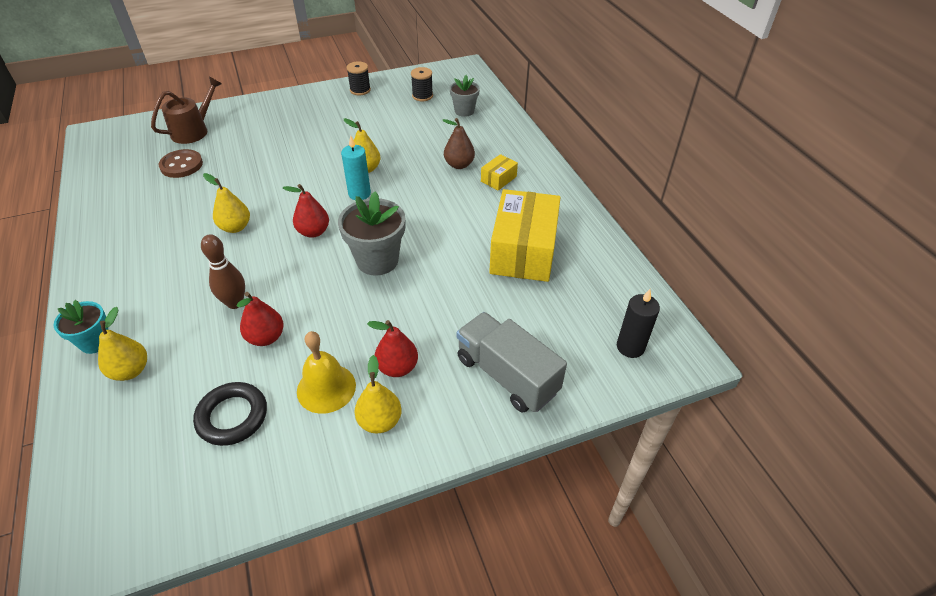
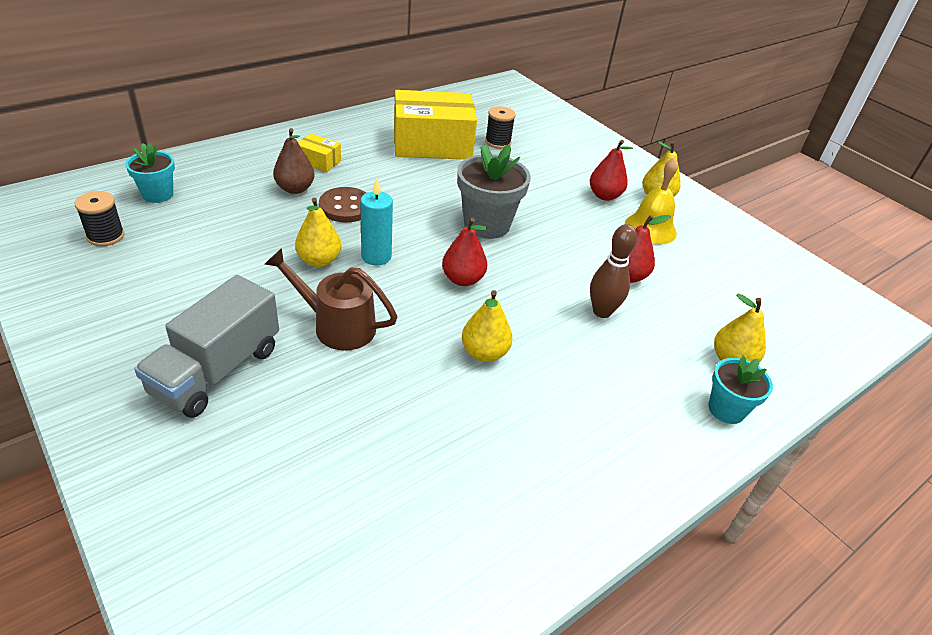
camera: 110 degrees left, 5 degrees down
(181, 165) = (354, 484): brown button -> brown button (345, 207)
(194, 130) = (227, 518): brown watering can -> brown watering can (336, 325)
(232, 416) = (715, 273): black ring -> none
(360, 90) = (73, 308): black spool -> black spool (498, 142)
(464, 111) = (158, 194): grey flower pot -> turquoise flower pot
(507, 375) = (575, 147): grey truck -> grey truck (217, 370)
(630, 347) = (516, 102): black candle -> none

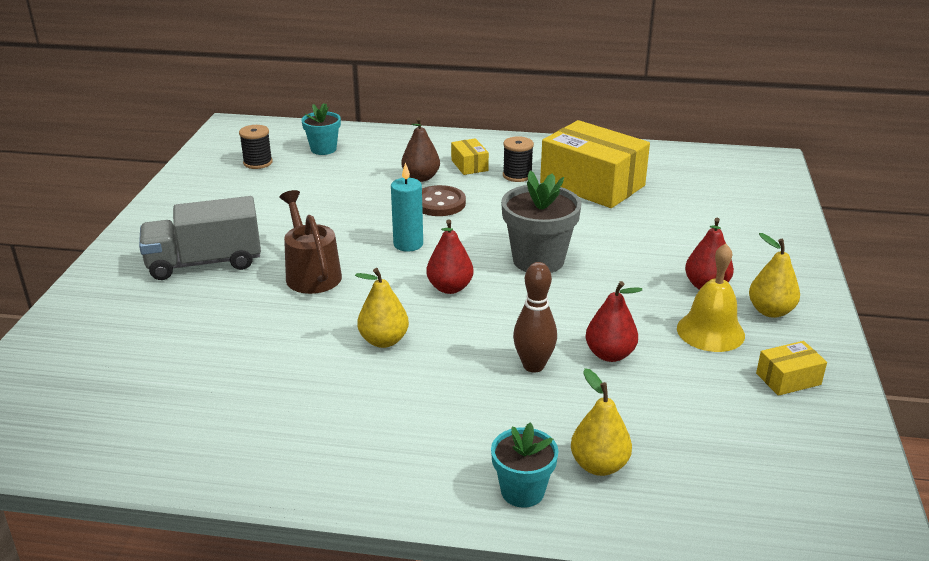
camera: 50 degrees right, 10 degrees down
(319, 260) = (363, 229): yellow pear -> none
(498, 142) = (664, 204): black spool -> black spool (517, 175)
(724, 240) = (788, 379): none -> yellow box

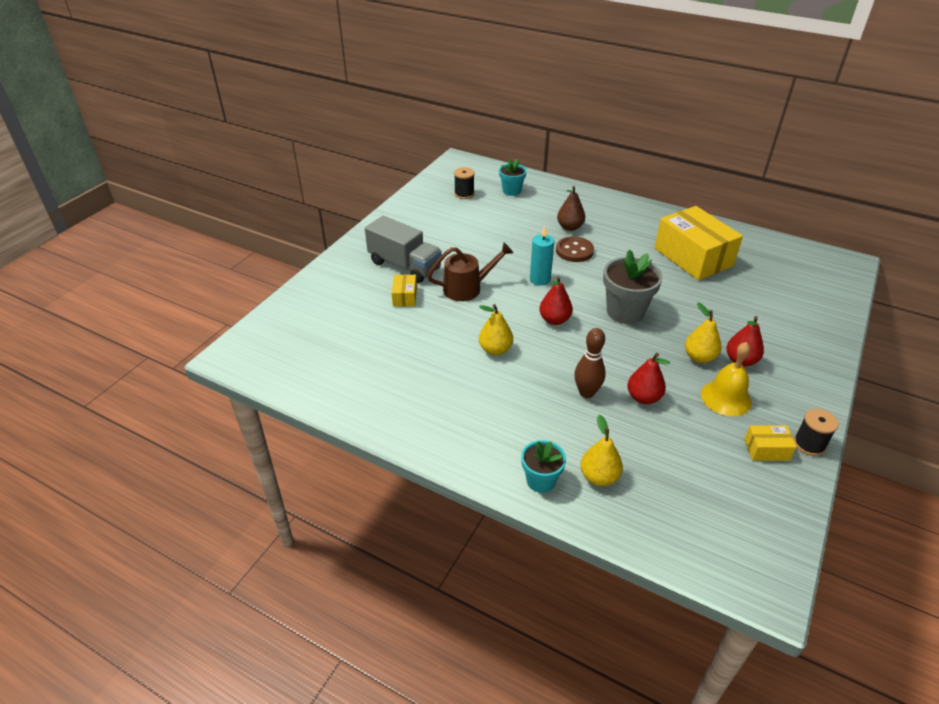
camera: 20 degrees right, 10 degrees up
(205, 263) = (404, 265): grey truck -> grey truck turned 150 degrees counterclockwise
(311, 273) = (467, 288): brown watering can -> brown watering can turned 75 degrees clockwise
(469, 165) = (608, 223): yellow box -> yellow box (405, 297)
(517, 175) = (640, 238): black spool -> black spool (809, 444)
(770, 311) = (780, 392): yellow pear -> yellow pear (699, 357)

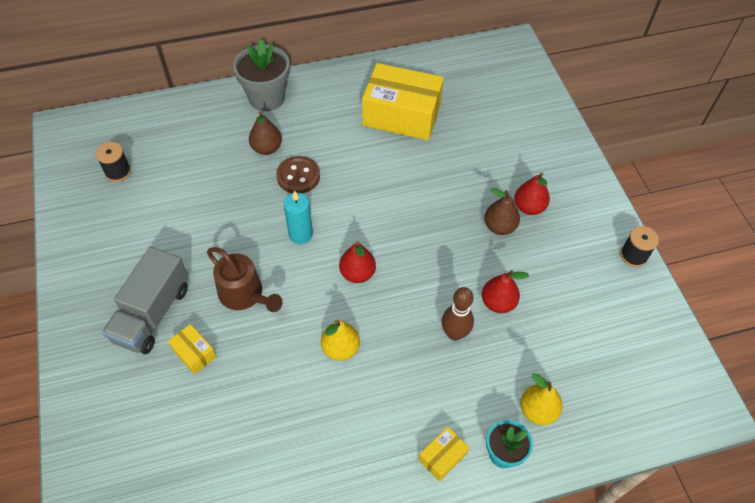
camera: 45 degrees left, 15 degrees up
(404, 265) = (152, 313): grey truck -> grey truck turned 120 degrees clockwise
(467, 288) = (245, 295): brown watering can -> brown watering can turned 105 degrees clockwise
(511, 191) = (164, 136): turquoise flower pot -> none
(625, 312) = (404, 219): grey flower pot -> grey flower pot (267, 98)
(699, 357) = (499, 227): yellow pear -> brown pear
(726, 398) = (550, 254): yellow bell -> none
(766, 449) = (614, 283): yellow box -> yellow box (442, 457)

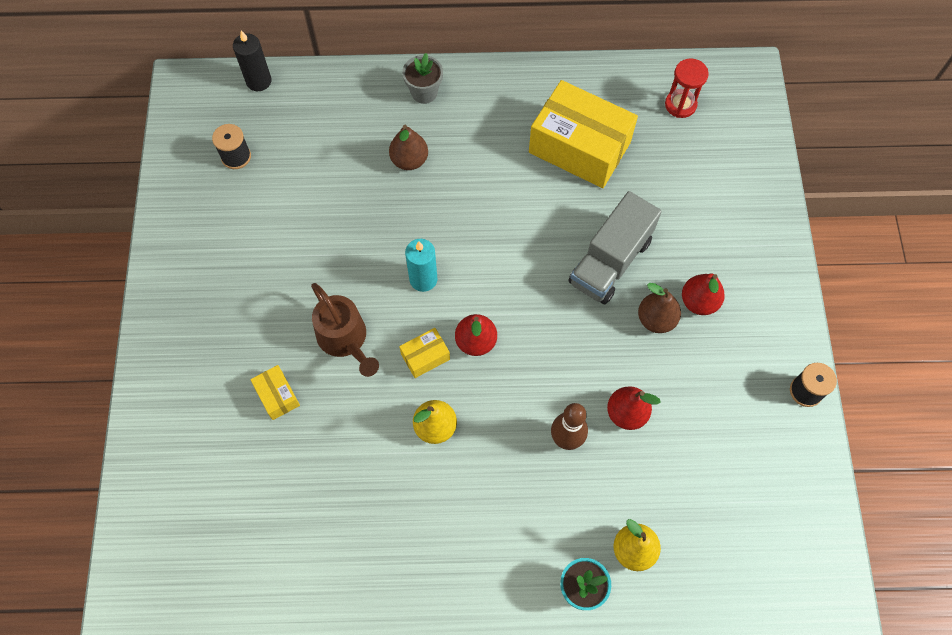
camera: 15 degrees right, 10 degrees up
(126, 113) = (259, 81): none -> black candle
(152, 313) = (242, 339): grey truck -> grey truck (610, 261)
(267, 98) = (424, 92): grey flower pot -> grey flower pot, size x0.61
(298, 176) = (437, 204): brown button -> none
(442, 457) = (514, 576): yellow box -> yellow box (425, 356)
(470, 72) = (680, 105): none -> red hourglass

